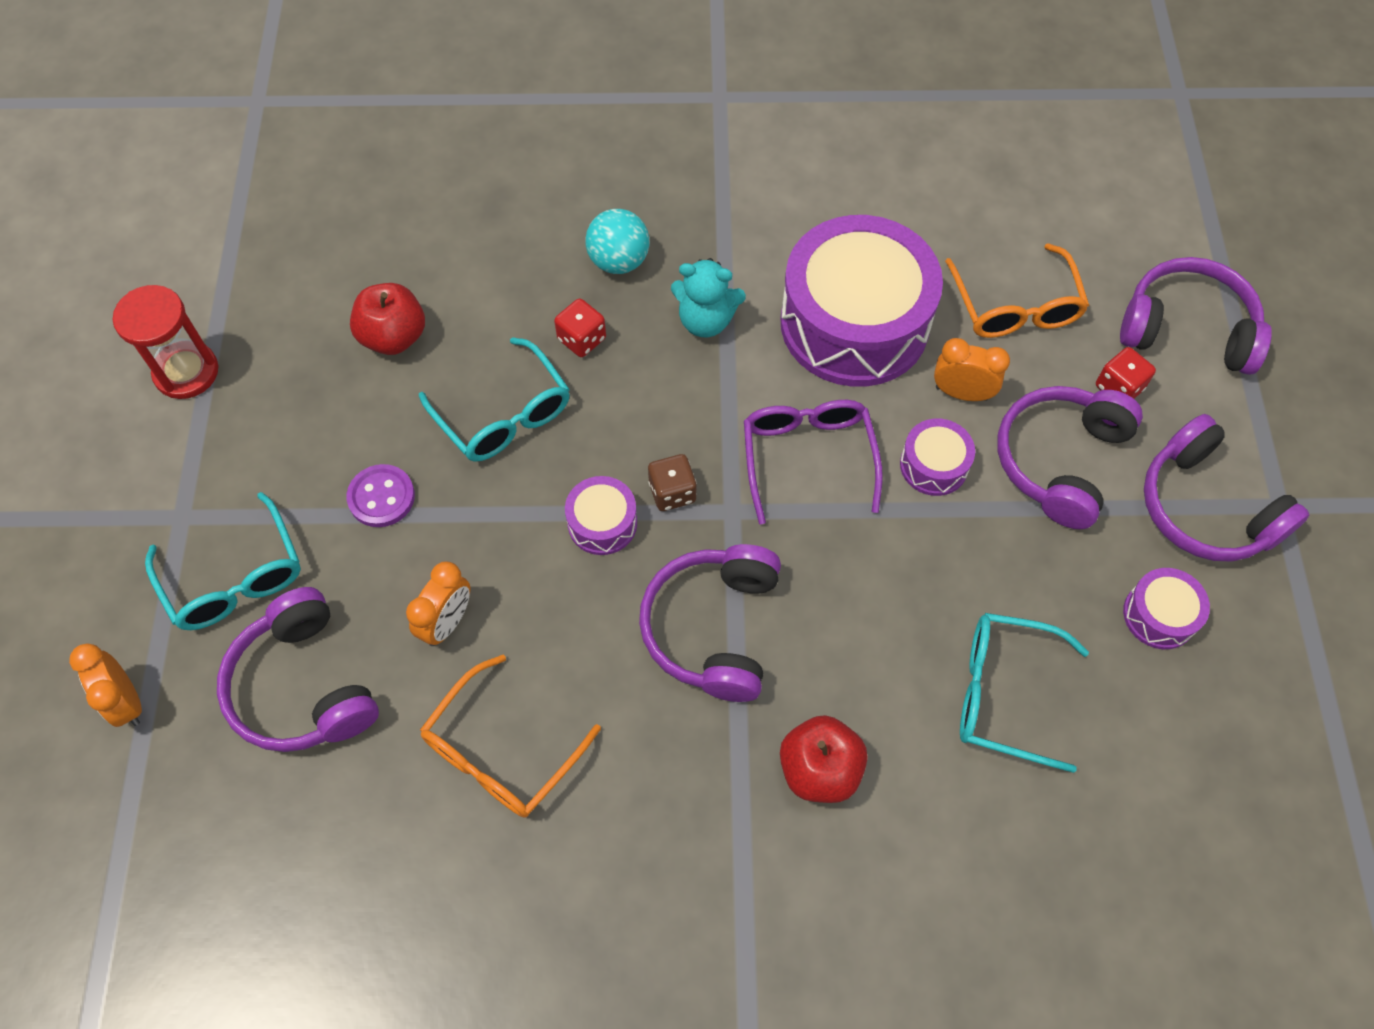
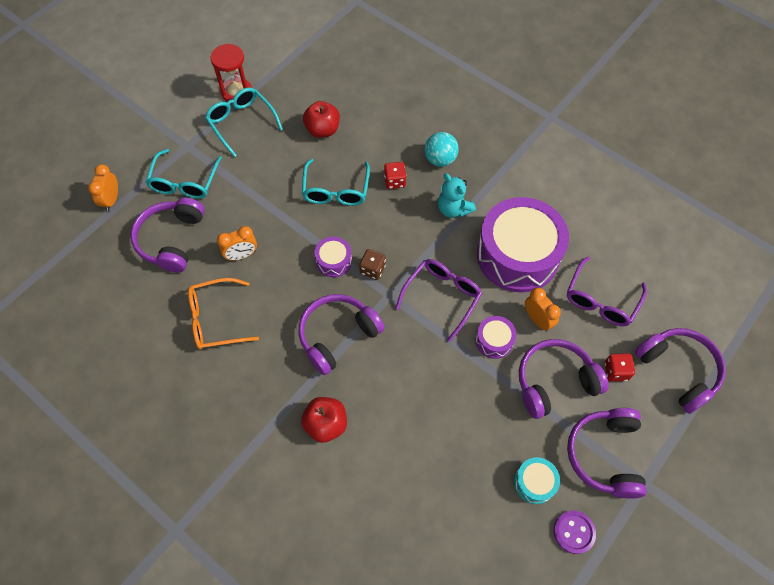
camera: 40 degrees right, 0 degrees up
(381, 497) = (261, 189): purple button -> purple button (574, 532)
(1003, 694) = (431, 458): turquoise glasses -> turquoise glasses (241, 123)
(1015, 306) = (601, 300): orange glasses -> purple glasses
(1159, 615) = (534, 482): purple drum -> turquoise drum

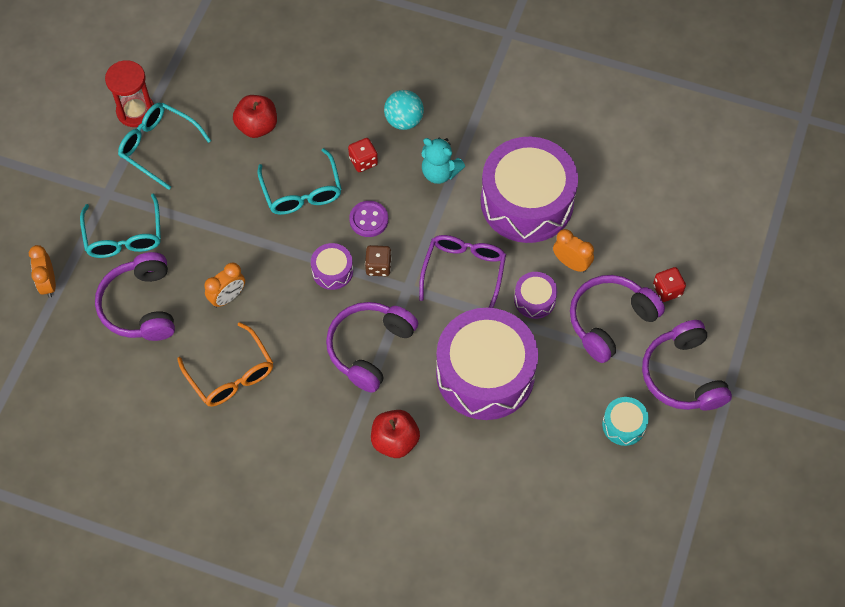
camera: 20 degrees left, 0 degrees up
(216, 319) = (231, 374): orange glasses -> orange glasses turned 90 degrees counterclockwise
(427, 391) = (485, 374): none -> purple drum
(574, 532) = (676, 457): purple button -> purple button (369, 220)
(601, 300) = (629, 222): purple glasses -> none
(678, 370) = (728, 268): purple headphones -> none

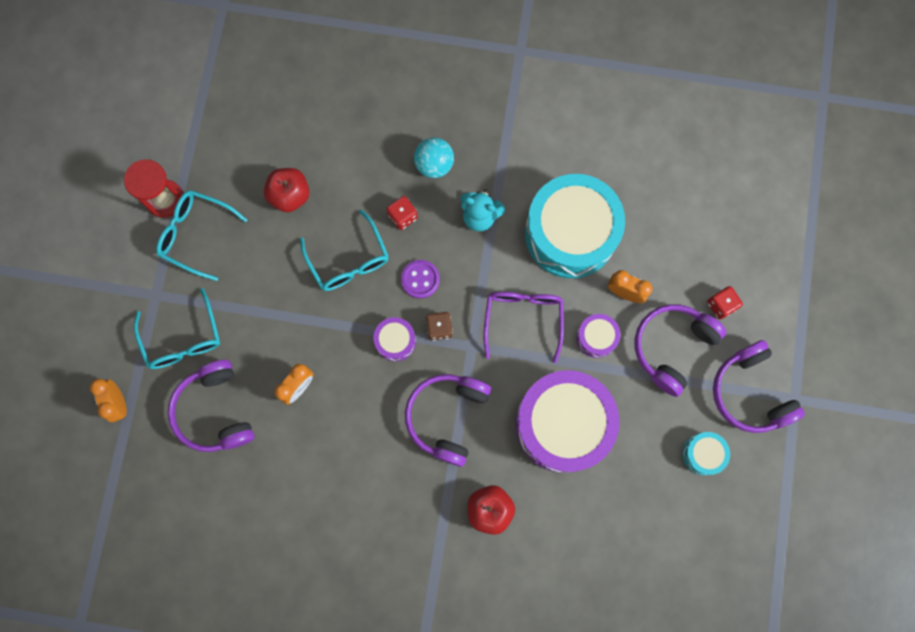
camera: 10 degrees left, 15 degrees up
(231, 374) = (318, 468): orange glasses -> none
(527, 201) = (570, 233): purple drum -> turquoise drum

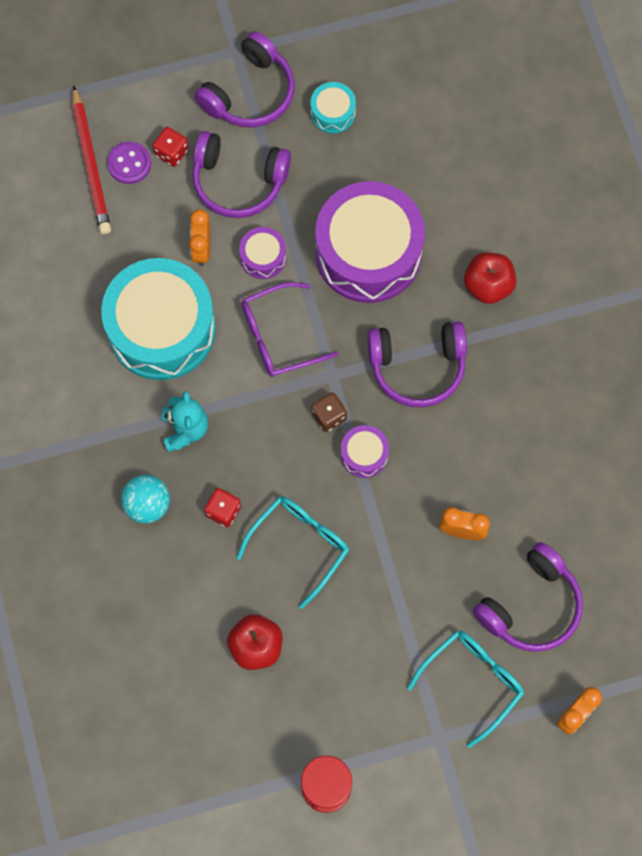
camera: 115 degrees left, 5 degrees down
(196, 234) = (350, 729): turquoise glasses -> none
(420, 279) = (285, 459): purple button -> purple button (129, 163)
(737, 238) = (91, 164): none -> red pencil

